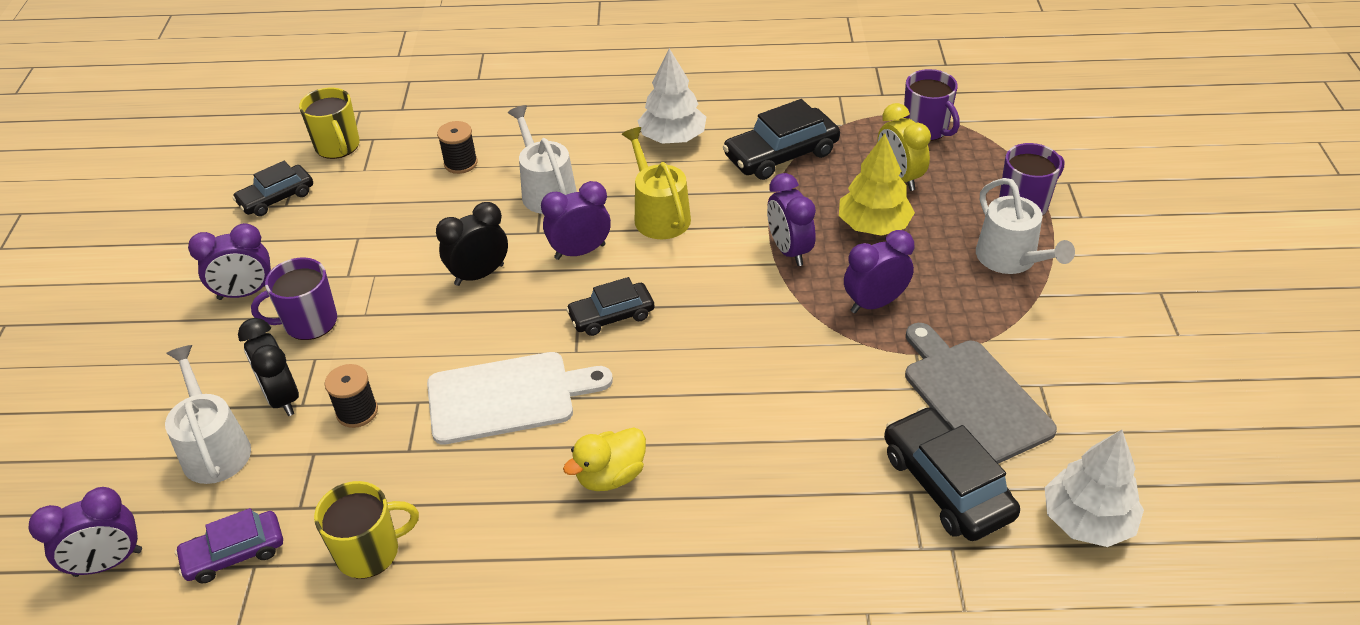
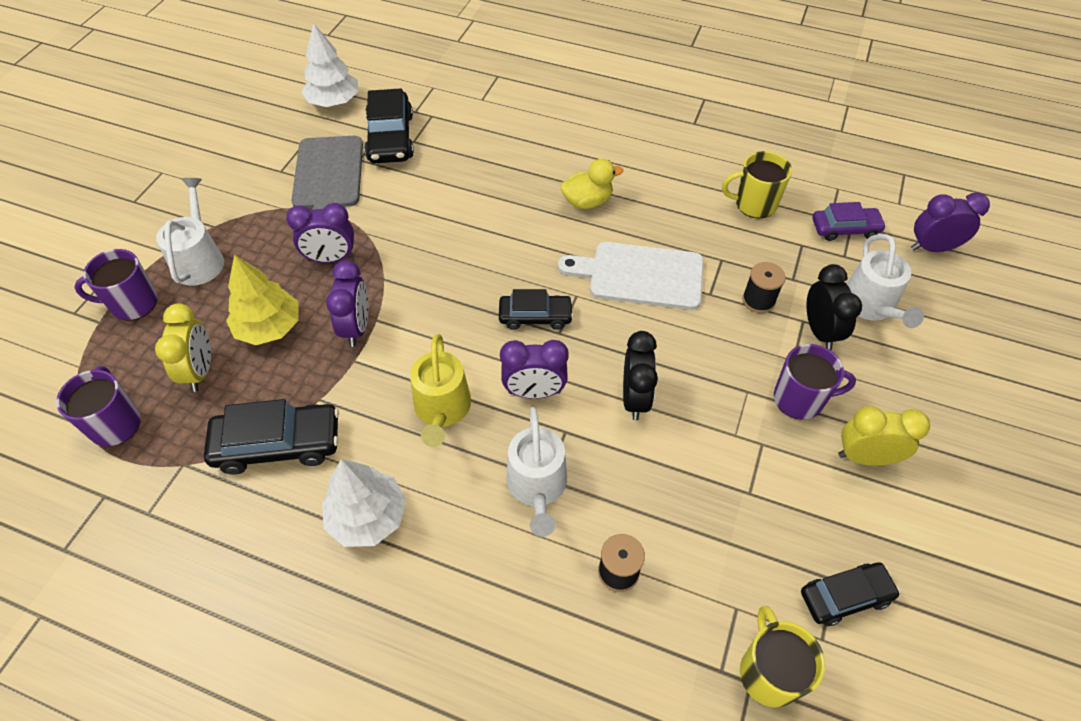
camera: 160 degrees left, 10 degrees up
(245, 293) = (865, 457): purple clock -> yellow clock
(479, 275) = (635, 398): black clock -> black clock turned 75 degrees counterclockwise

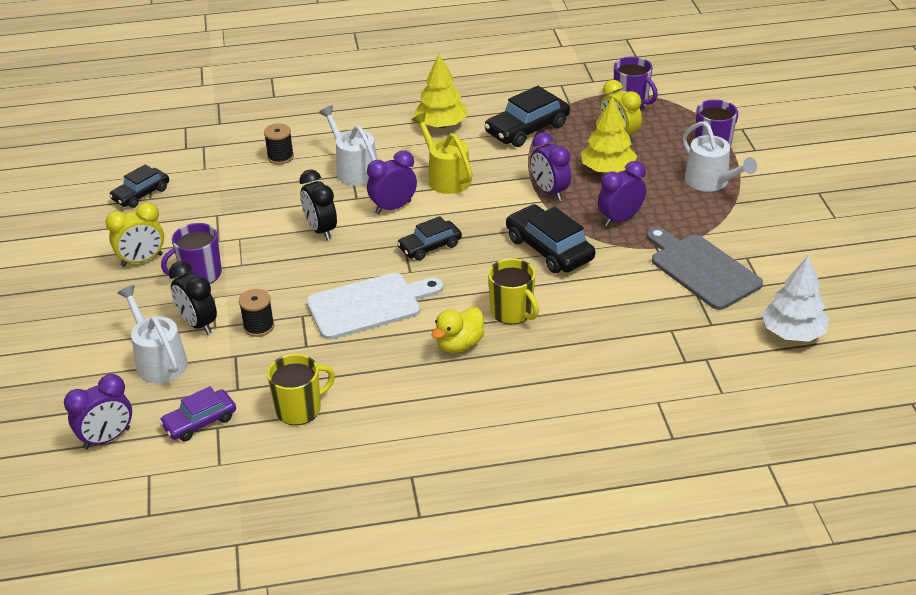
camera: 150 degrees right, 15 degrees down
(367, 516) = (441, 125): white tree -> yellow tree
(390, 138) = (695, 323): black car -> black car (549, 249)
(768, 673) = (177, 154): yellow mug -> yellow mug (512, 312)

